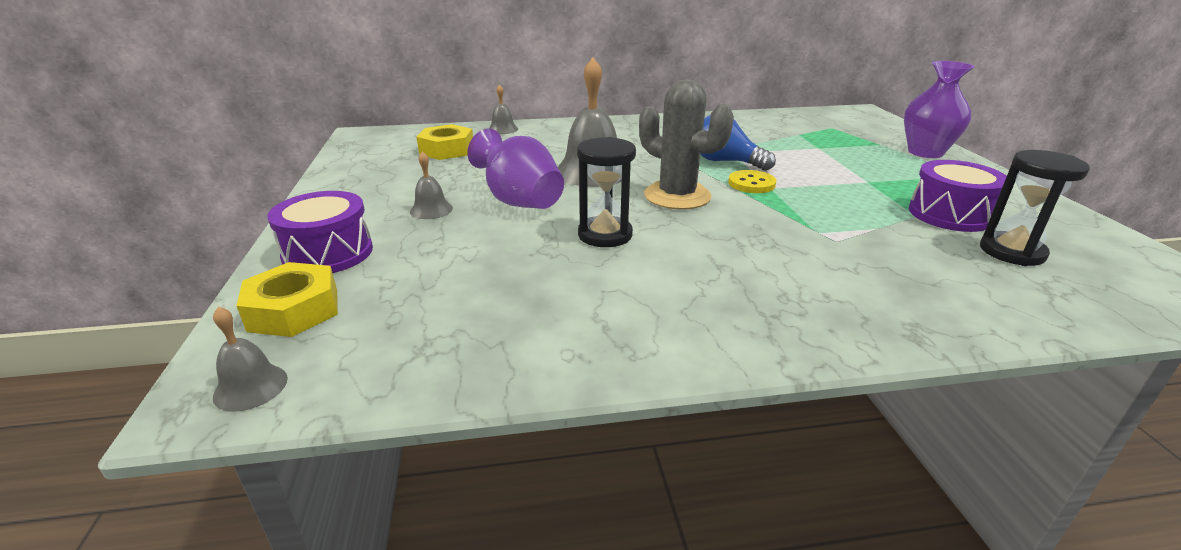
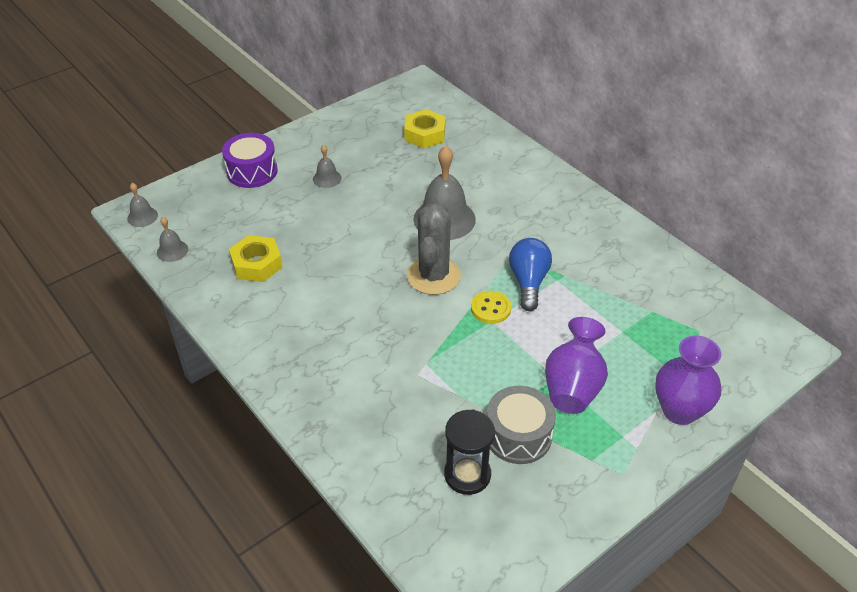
camera: 60 degrees right, 15 degrees up
(294, 310) = (197, 193): yellow nut -> yellow nut (257, 264)
(503, 129) = (492, 138): grey bell -> grey bell (172, 251)
(520, 202) = (365, 208): purple vase -> purple vase (573, 387)
(605, 235) = (346, 263): black hourglass -> none
(949, 214) = (518, 435): purple drum -> grey drum

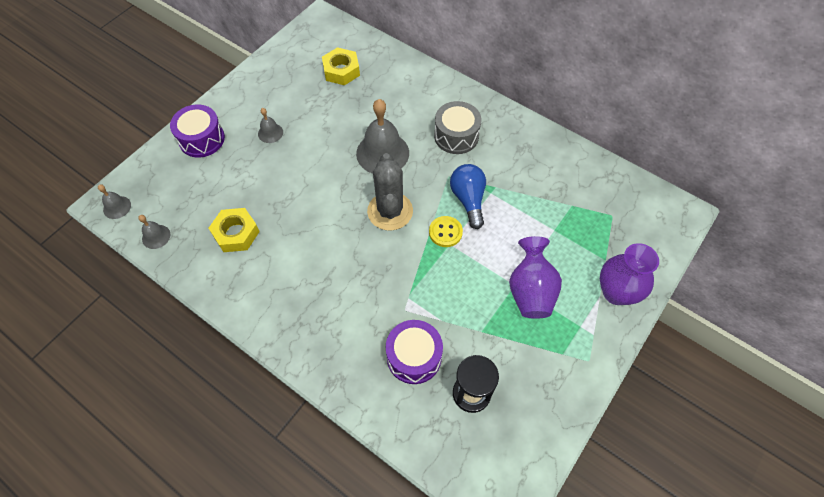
camera: 15 degrees left, 15 degrees up
(412, 423) = (414, 357): none -> purple drum
(518, 435) = (501, 347): grey drum -> grey drum (456, 136)

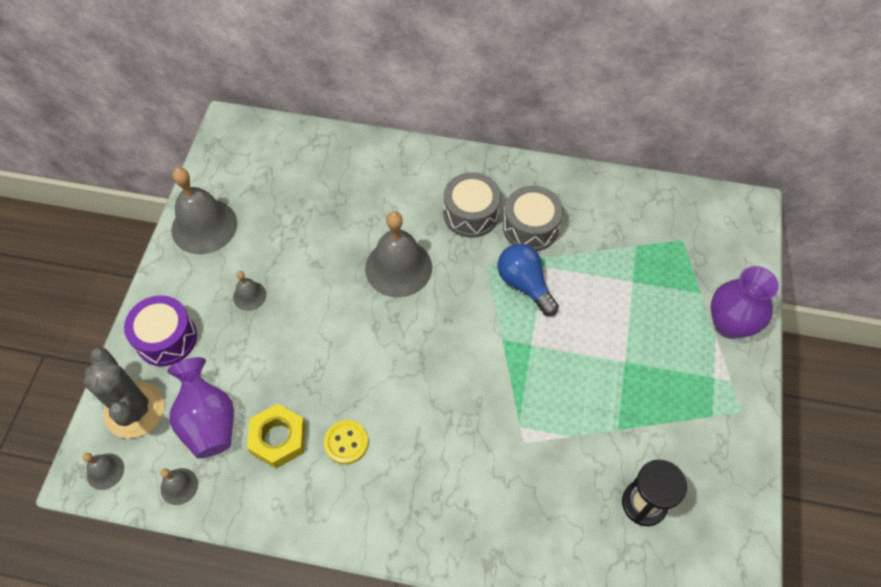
camera: 25 degrees left, 0 degrees up
(266, 77) = (204, 226): none -> grey bell
(341, 71) = (293, 184): yellow nut -> none
(390, 211) = (445, 334): grey cactus -> grey cactus (134, 410)
(414, 357) = (563, 491): purple drum -> none
(445, 232) = (520, 333): yellow button -> yellow button (346, 442)
(496, 162) = (530, 227): none -> grey drum
(530, 291) = (644, 361): purple vase -> purple vase (208, 422)

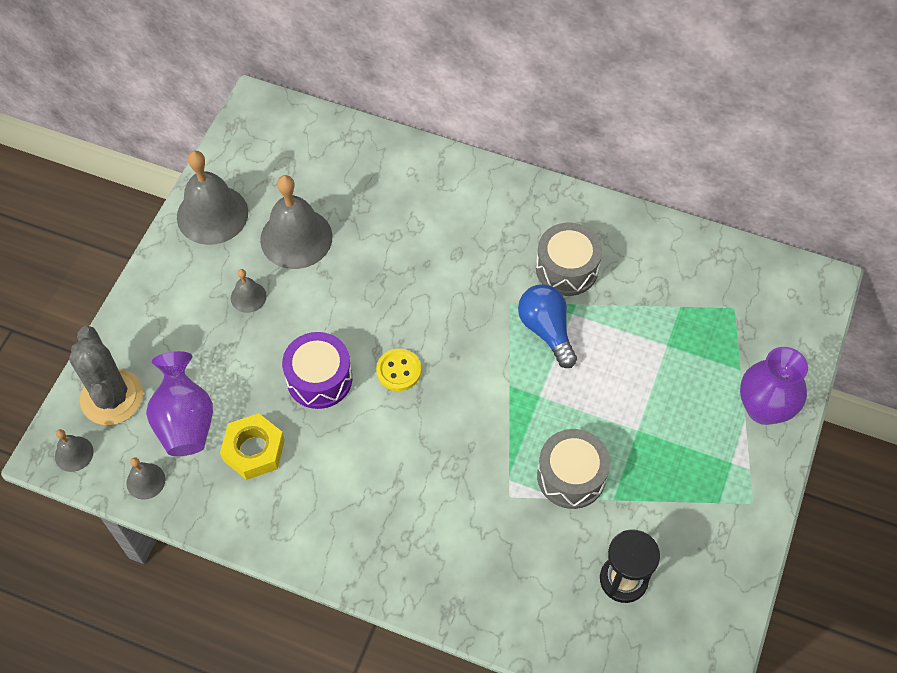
camera: 10 degrees right, 0 degrees up
(166, 338) = (155, 328): purple drum -> purple drum (319, 379)
(346, 442) = (323, 466): yellow button -> yellow button (398, 370)
(398, 267) = (413, 291): grey bell -> grey bell (296, 238)
(471, 214) = (503, 244): grey drum -> grey drum (571, 476)

